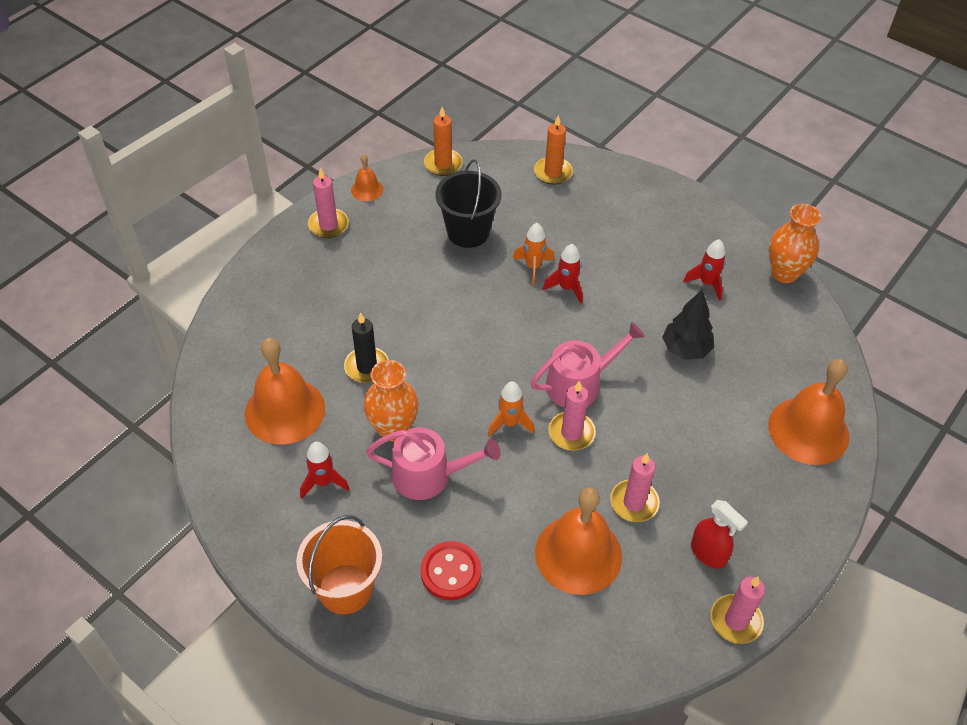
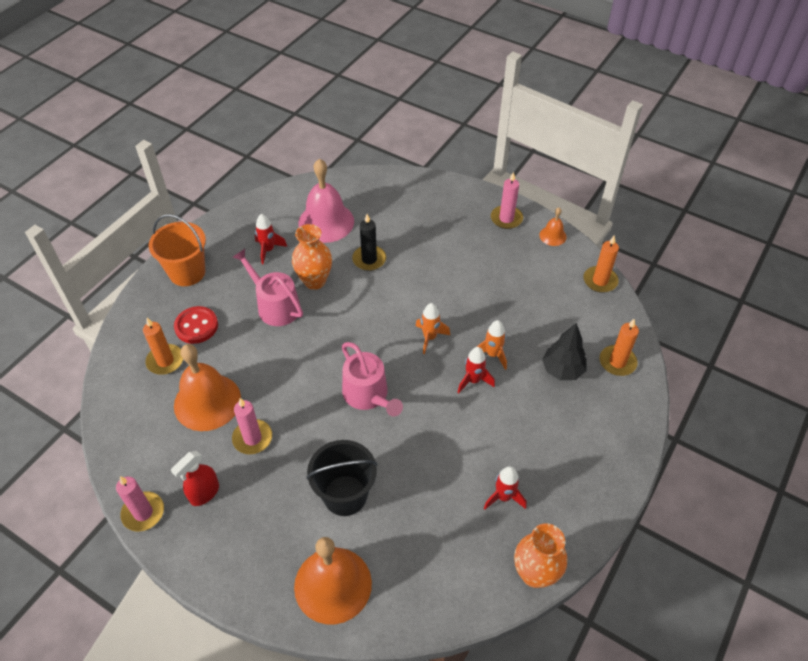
camera: 85 degrees right, 0 degrees up
(285, 410) = (326, 222): orange bell -> pink bell
(429, 475) = (275, 306): pink watering can -> pink watering can turned 135 degrees clockwise
(468, 232) = (522, 306): black bucket -> black bucket (345, 495)
(507, 609) = (165, 361): none -> orange candle
(509, 423) = (324, 350): orange rocket -> orange rocket (430, 337)
(571, 433) = (318, 392): pink candle -> none
(685, 349) = (417, 477): black tree -> black tree (562, 370)

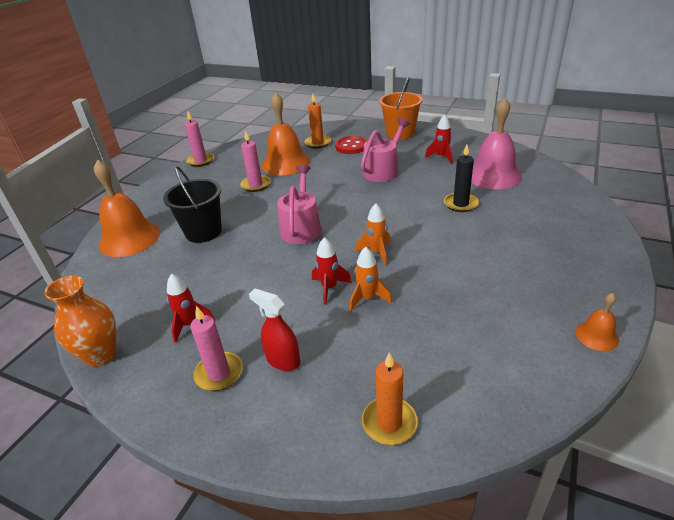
camera: 85 degrees right, 15 degrees down
(204, 493) = (212, 177): red spray bottle -> red spray bottle (283, 360)
(314, 281) = (418, 182): orange vase -> none
(368, 395) = (301, 228): pink watering can -> pink watering can turned 135 degrees clockwise
(506, 219) = (594, 288): pink candle -> pink candle (219, 373)
(562, 370) = (360, 361): black tree -> none
(600, 281) = (539, 396): orange candle -> none

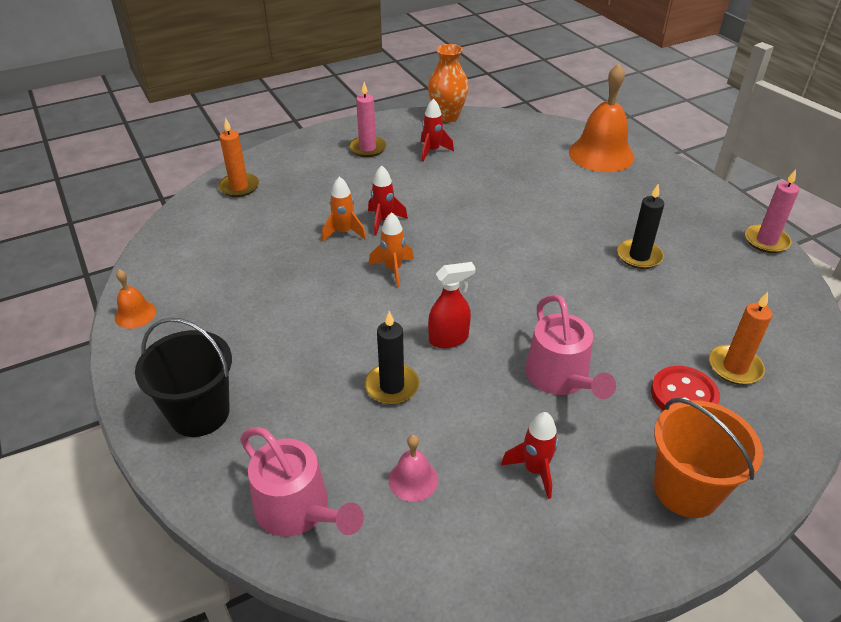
camera: 125 degrees right, 5 degrees up
(203, 232) = (564, 192): black bucket -> black bucket (199, 413)
(256, 185) = (639, 256): pink candle -> black candle
(283, 360) = (342, 172): red spray bottle -> red spray bottle (449, 339)
(286, 163) = (684, 304): orange bell -> none
(301, 228) = (498, 247): pink watering can -> pink watering can (298, 510)
(493, 175) = (413, 479): pink bell -> pink bell, size x0.48

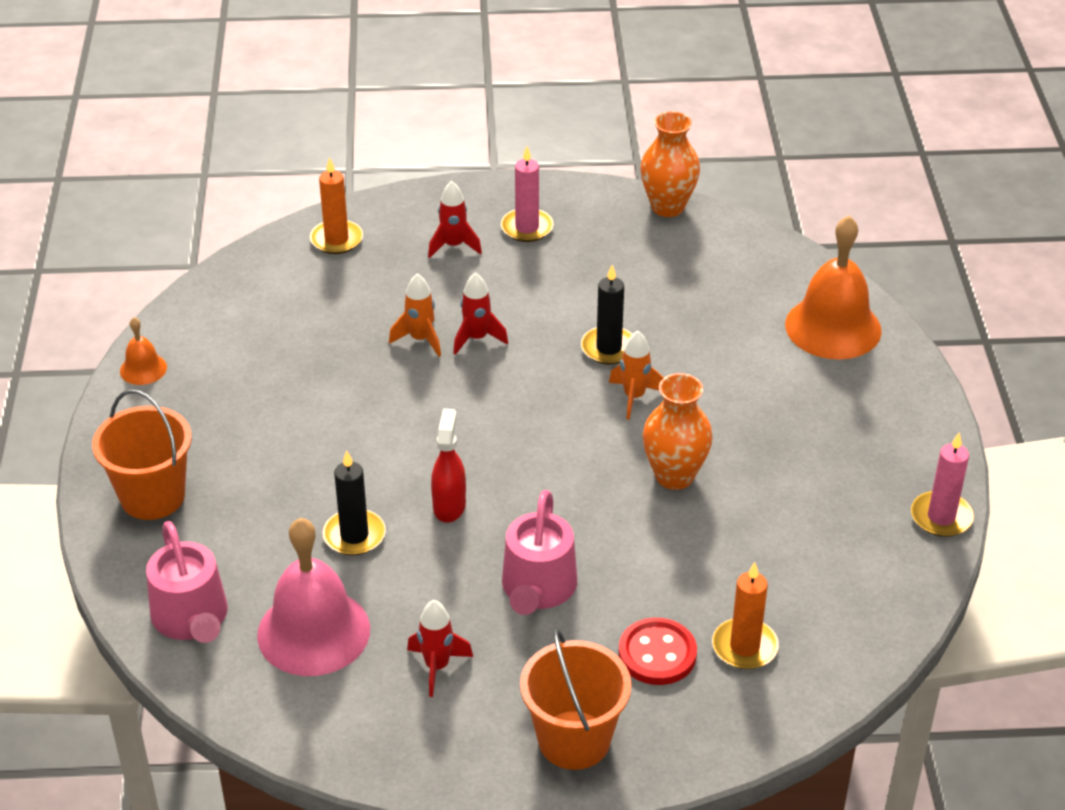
camera: 25 degrees right, 0 degrees up
(199, 413) = (152, 496): black bucket -> orange bucket
(393, 269) = (445, 404): orange rocket -> orange rocket (634, 397)
(413, 479) = (313, 632): pink bell -> pink bell, size x2.10
(432, 151) = (607, 256): red rocket -> red rocket (454, 246)
(449, 339) = (449, 506): red spray bottle -> red spray bottle turned 90 degrees counterclockwise
(586, 268) = (674, 476): none -> orange vase
(639, 256) = (753, 483): black candle -> black candle (609, 348)

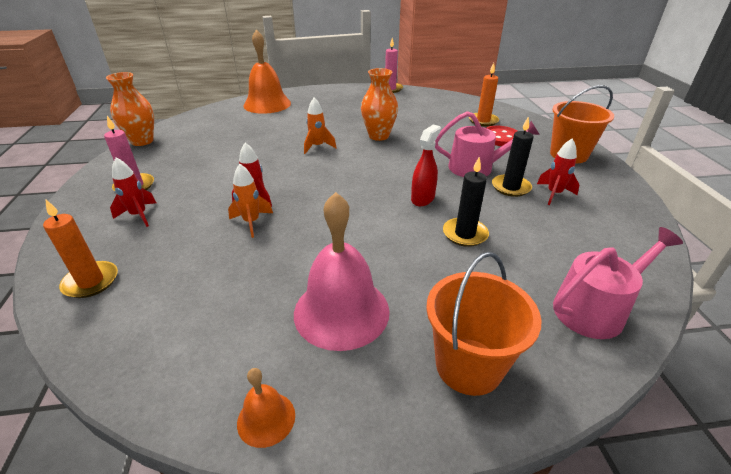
camera: 95 degrees left, 5 degrees down
(313, 632) = (562, 243): pink bell -> pink bell (341, 311)
(449, 506) = (423, 199): red spray bottle -> red spray bottle turned 120 degrees clockwise
(609, 348) = (274, 154): black candle -> black candle (510, 187)

